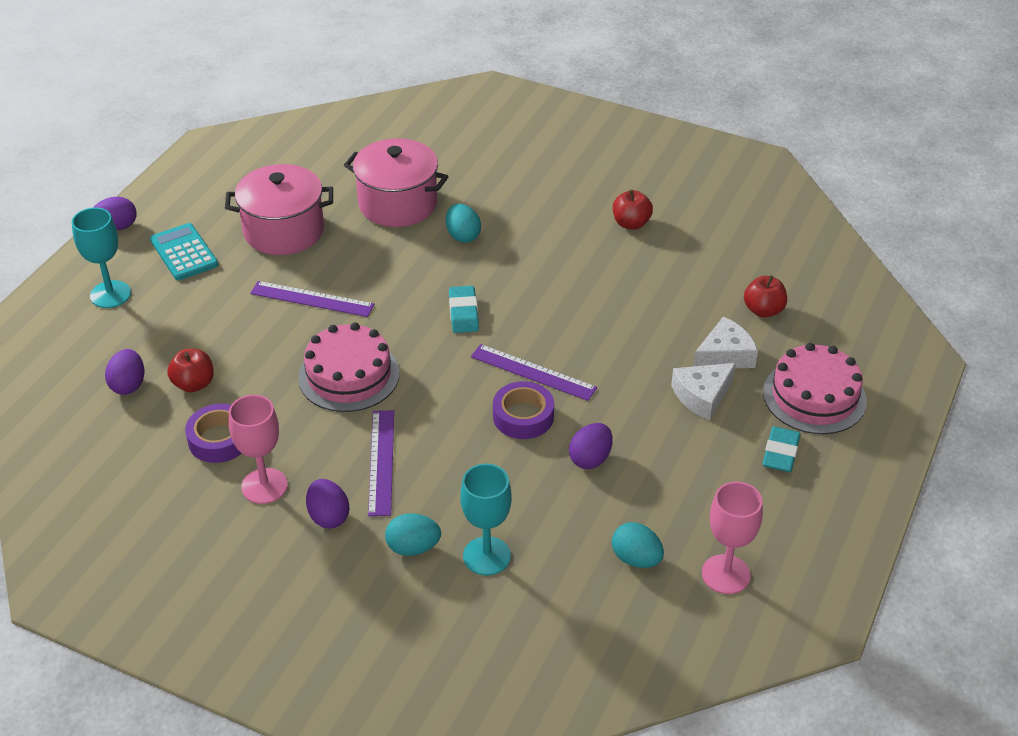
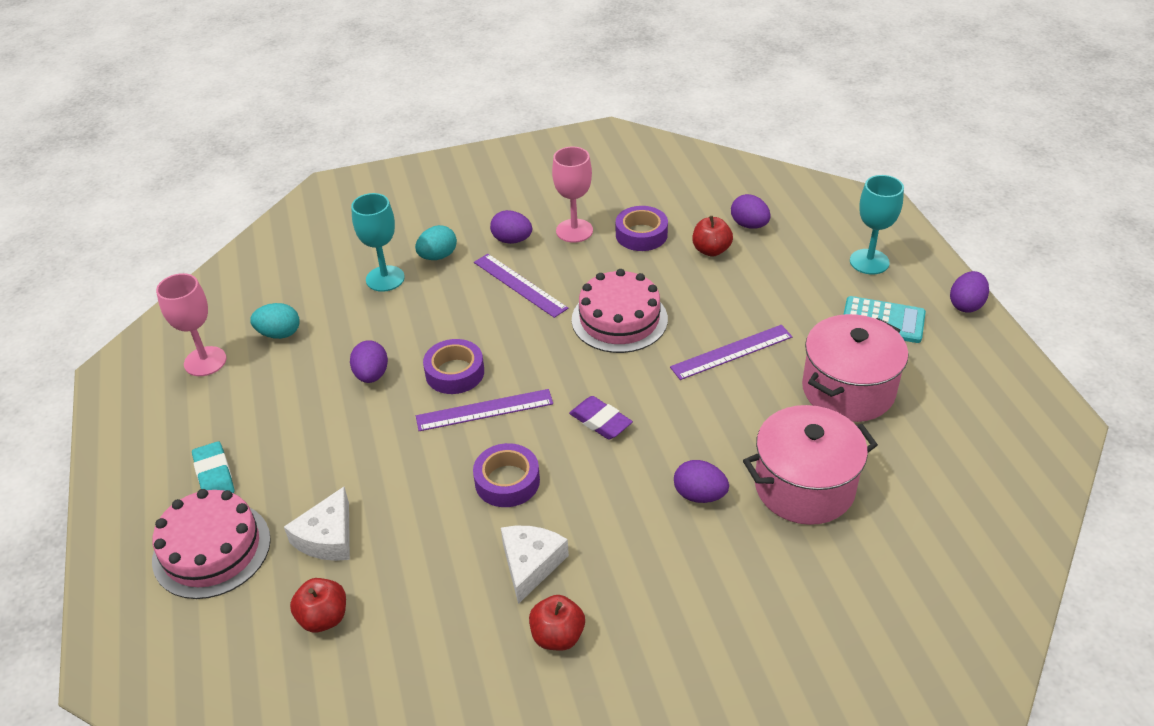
camera: 140 degrees right, 0 degrees up
(463, 236) = (699, 495): turquoise egg -> purple egg
(463, 313) = (600, 421): turquoise eraser -> purple eraser
(571, 315) = (507, 481): none -> purple tape
(702, 396) = (320, 482): white cheese -> white cheese (530, 564)

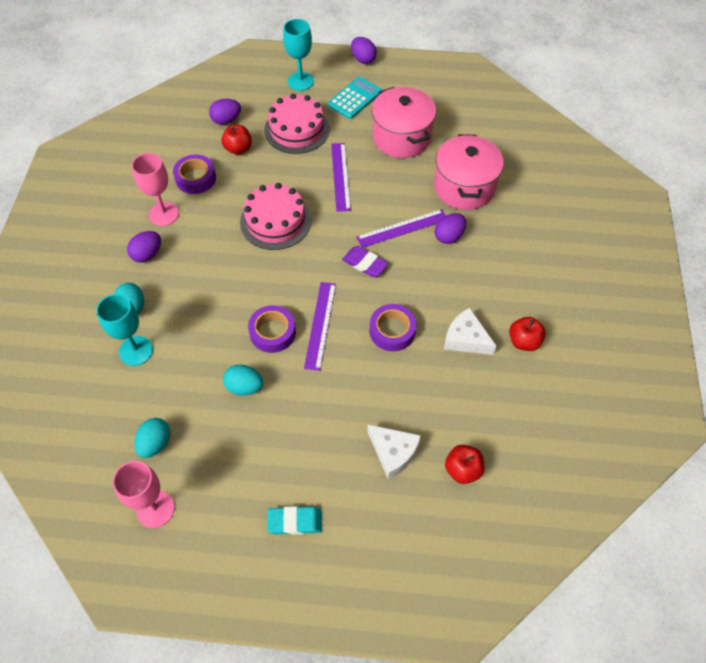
camera: 70 degrees left, 15 degrees up
(211, 549) = (371, 535): pink cake -> pink cake (297, 129)
(371, 375) = (244, 387): purple egg -> turquoise egg
(520, 285) = (202, 265): purple ruler -> purple ruler (402, 228)
(600, 421) = (365, 263): purple eraser -> purple eraser turned 60 degrees clockwise

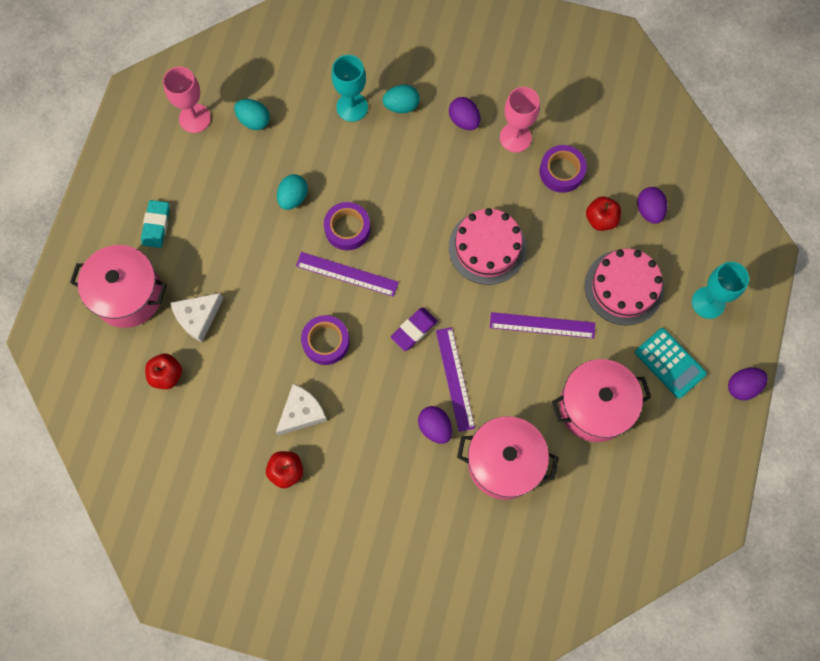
camera: 100 degrees right, 15 degrees up
(383, 533) = (128, 295): none -> pink pot

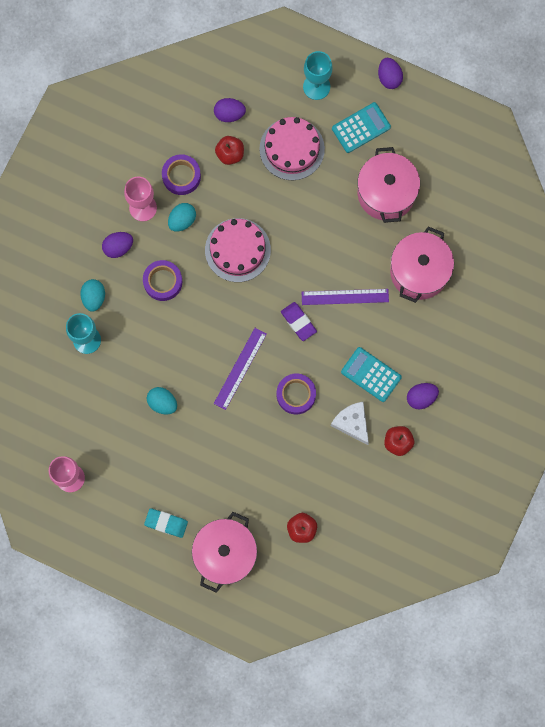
camera: 80 degrees left, 5 degrees up
(198, 317) = (256, 497): white cheese -> none
(254, 120) = (83, 426): turquoise egg -> turquoise egg (182, 220)
(347, 228) = (199, 361): purple tape -> purple tape (163, 282)
(364, 425) = (371, 374): none -> turquoise calculator
(435, 427) = (382, 320): purple egg -> purple egg (421, 397)
(542, 325) = (312, 219): purple ruler -> none

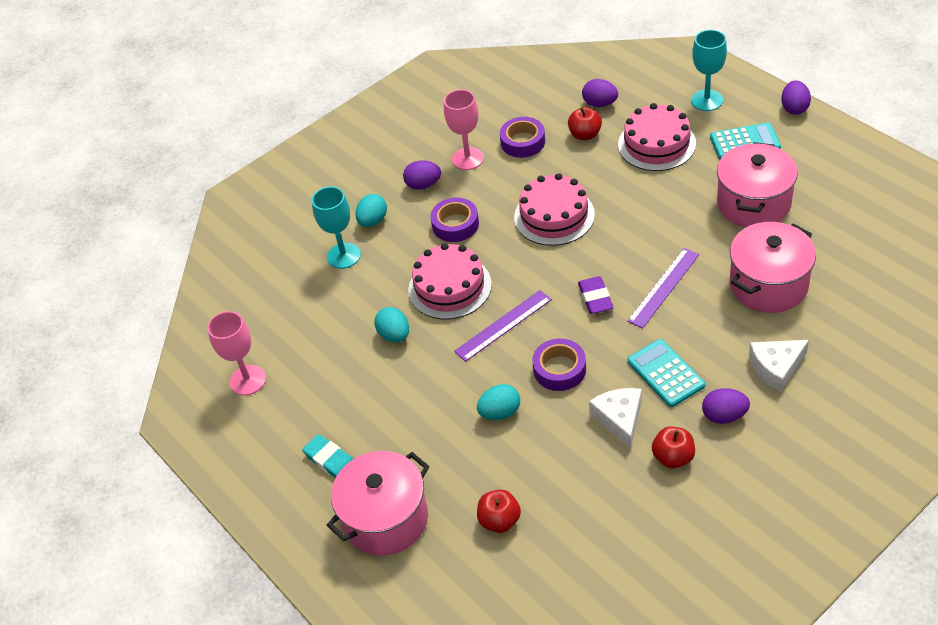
camera: 30 degrees right, 30 degrees down
(182, 220) = (504, 178): turquoise egg -> turquoise egg (500, 412)
(184, 345) = (449, 287): none -> pink cake
(345, 297) = (663, 287): purple ruler -> purple ruler turned 75 degrees counterclockwise
(444, 345) = (776, 367): none -> white cheese

